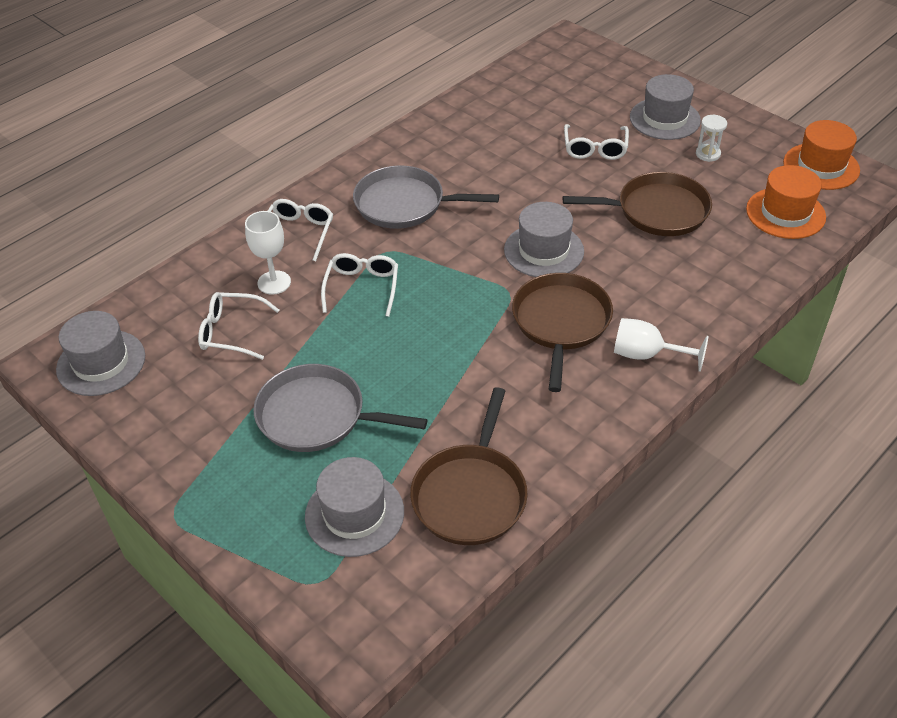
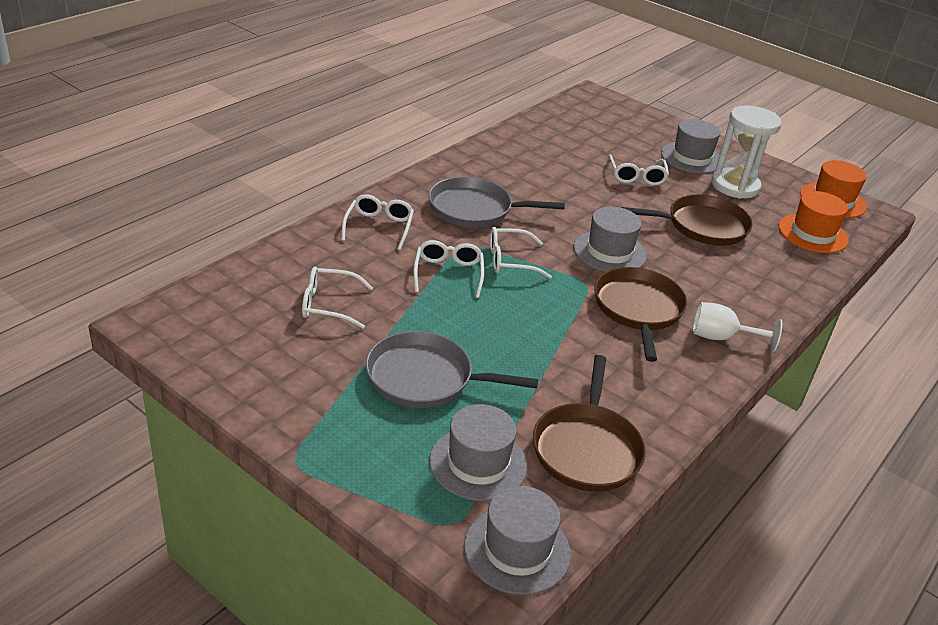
camera: 10 degrees left, 10 degrees down
(101, 363) = (201, 326): grey hat -> grey hat (517, 550)
(274, 282) = (363, 266): white goblet -> none
(432, 268) = (510, 260): none -> white glasses
(708, 154) = (735, 186): white hourglass -> white hourglass, size x2.22

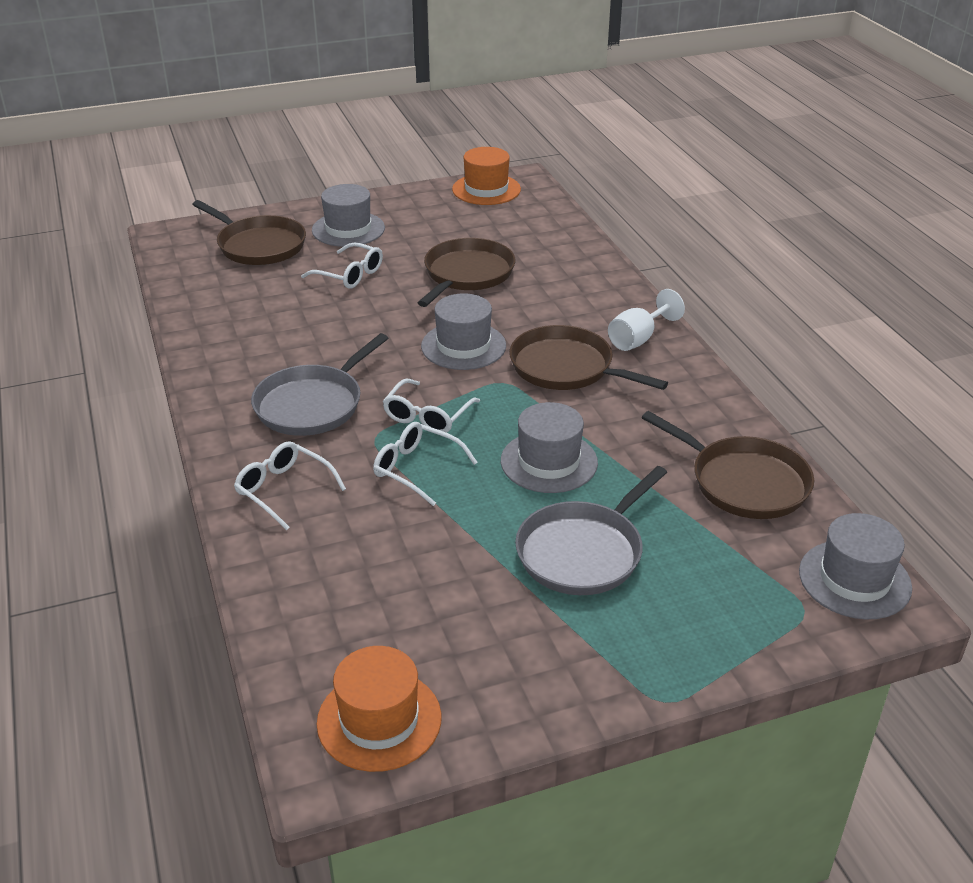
camera: 55 degrees left, 0 degrees up
(328, 305) = (405, 584): white glasses -> none
(478, 463) = (730, 561): grey hat -> grey hat (549, 462)
(624, 130) = (258, 245): none -> brown pan
(735, 186) = (418, 227): white hourglass -> none
(813, 233) = (526, 223): orange hat -> orange hat (379, 720)

